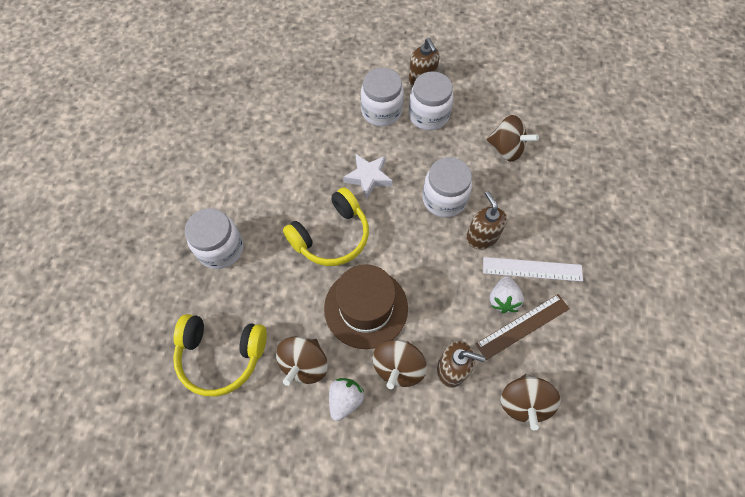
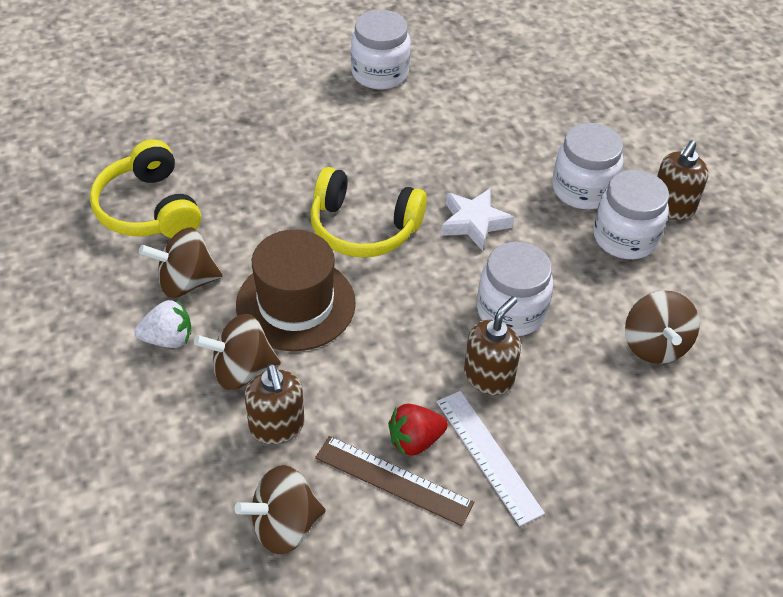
camera: 55 degrees right, 15 degrees down
(221, 249) = (270, 144): white jar -> white jar (380, 73)
(503, 299) = (415, 441): white strawberry -> red strawberry

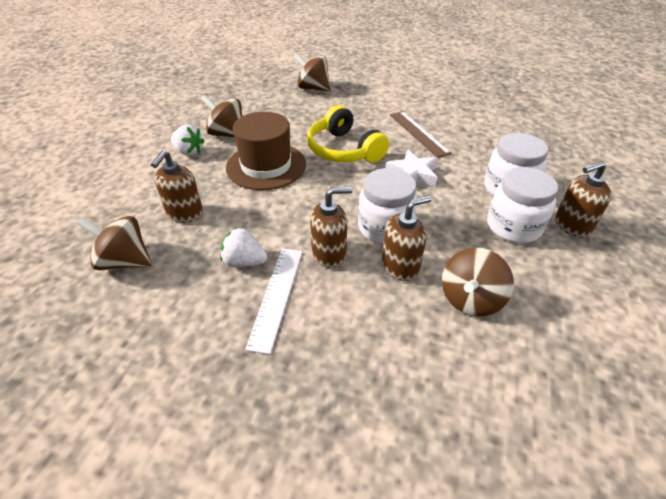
camera: 40 degrees right, 5 degrees down
(148, 209) = (250, 101): yellow headphones -> none
(242, 370) = (202, 180): brown spinning top -> brown spinning top (313, 88)
(380, 73) = (434, 92): white jar -> none
(393, 480) = (206, 274): brown ruler -> brown ruler (418, 133)
(415, 441) = (244, 262): red strawberry -> white strawberry
(567, 348) = (400, 266): none -> brown soap dispenser

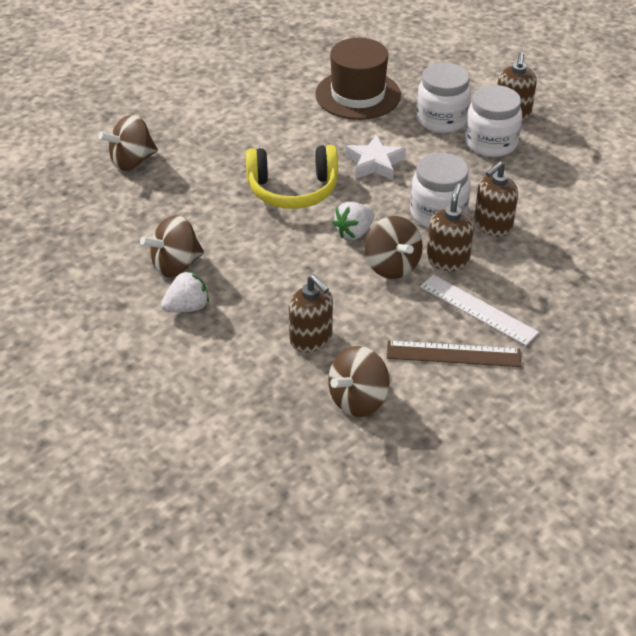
camera: 60 degrees left, 0 degrees up
(244, 262) = (419, 316): white strawberry -> white strawberry (354, 232)
(266, 166) = (273, 255): brown hat -> brown hat (358, 95)
(400, 266) = (492, 225): brown soap dispenser -> brown soap dispenser turned 135 degrees counterclockwise
(418, 133) = (308, 128): brown ruler -> brown ruler (453, 354)
(470, 299) = (552, 206): brown spinning top -> brown spinning top (392, 266)

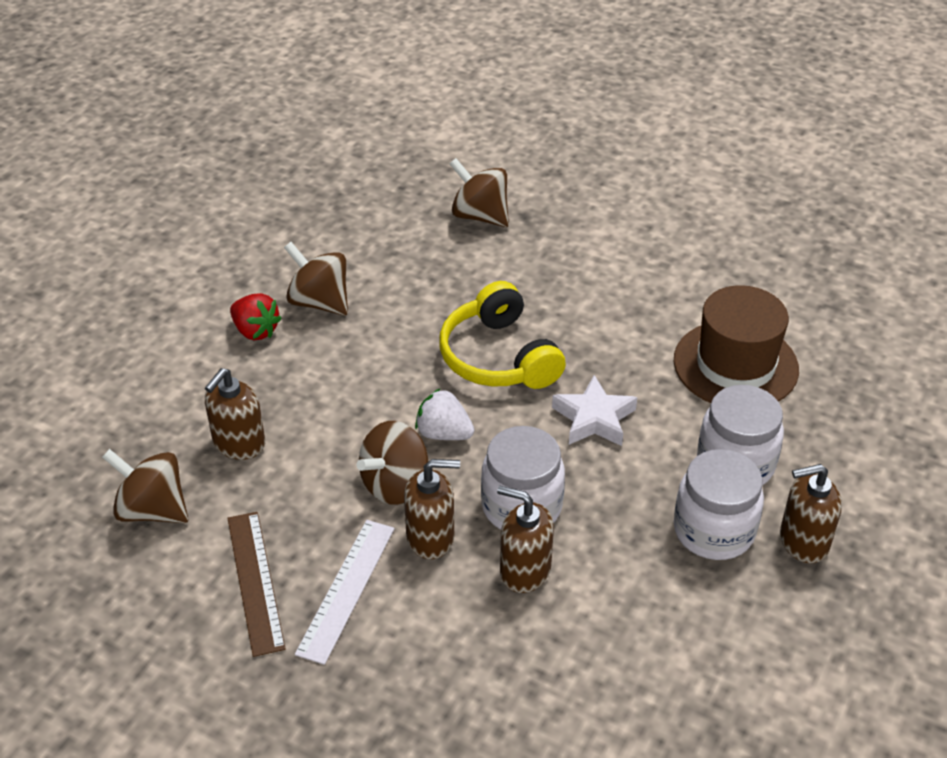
camera: 70 degrees right, 0 degrees up
(187, 307) = (255, 331): white strawberry -> red strawberry

